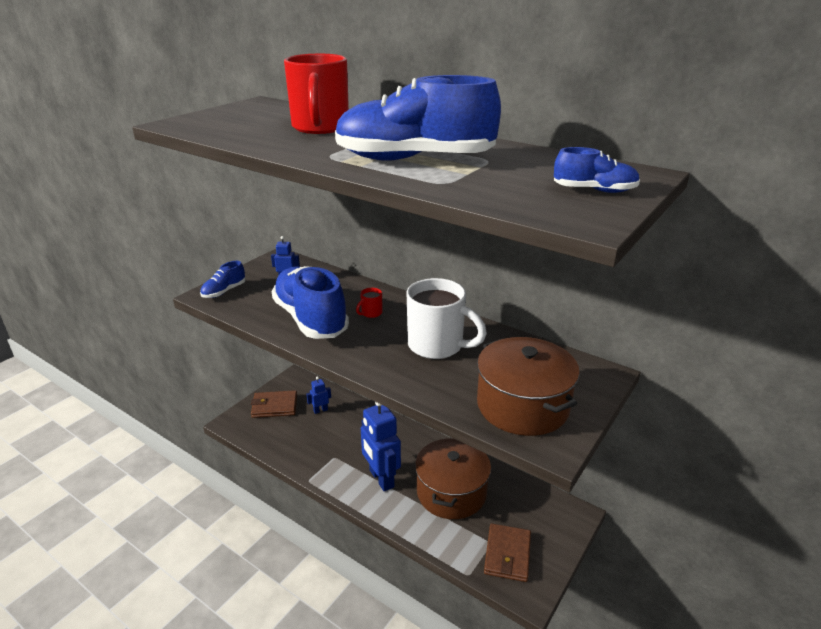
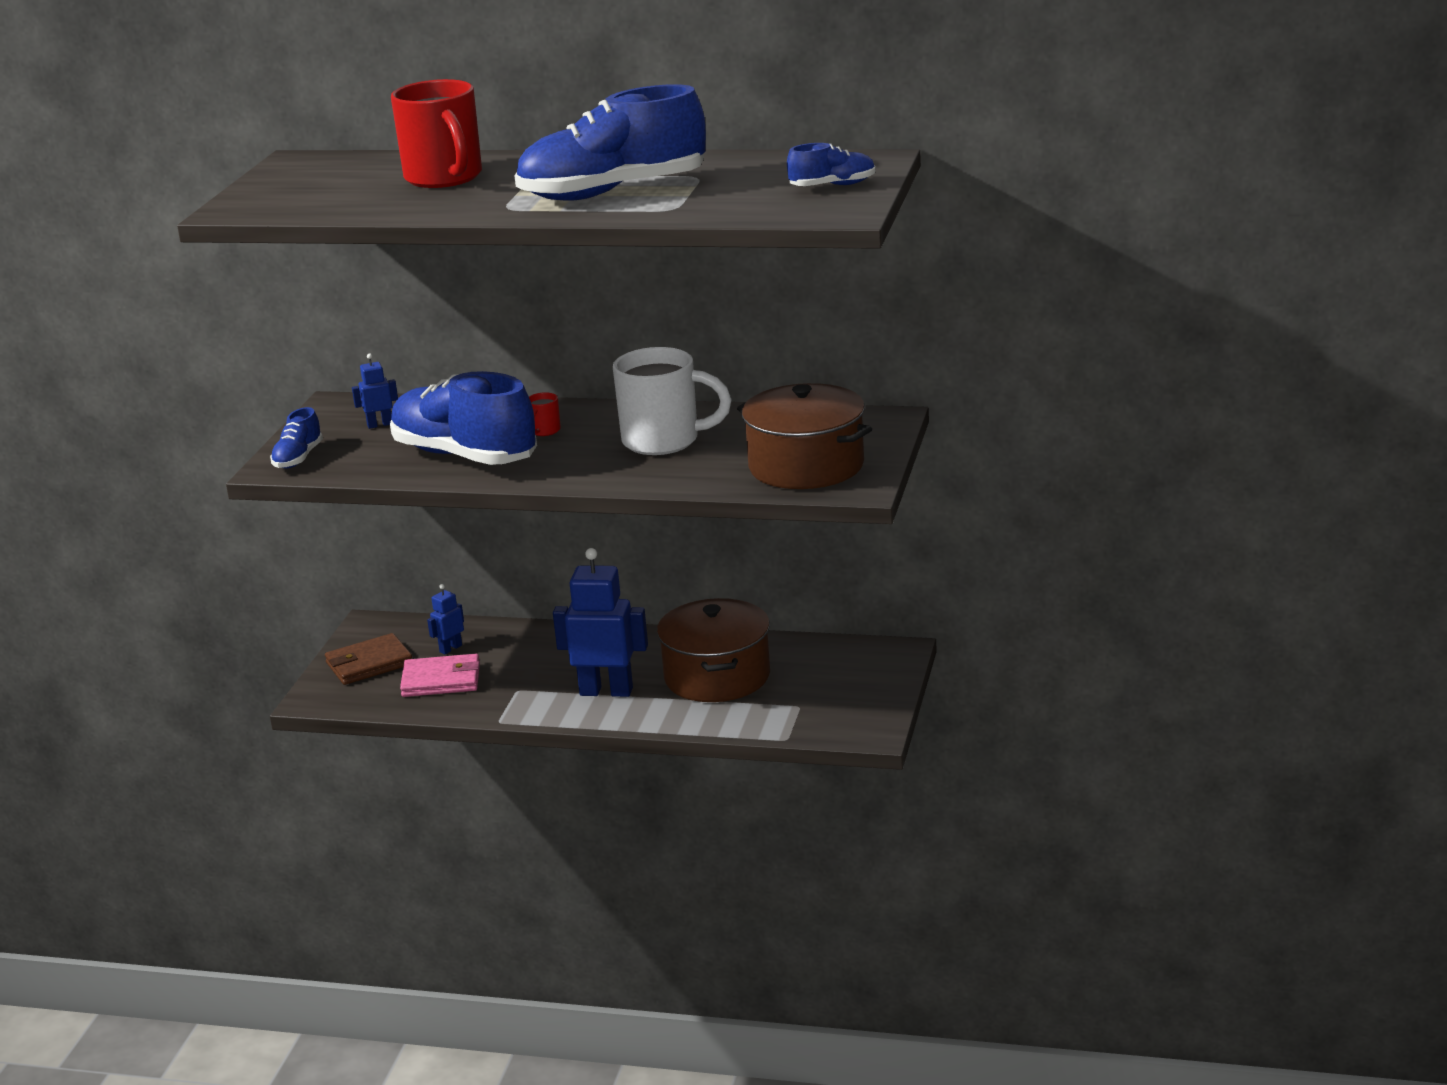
camera: 20 degrees left, 5 degrees down
(300, 433) = (441, 680): none -> pink wallet
(381, 479) = (606, 691): blue robot -> blue robot turned 150 degrees clockwise
(507, 554) = (826, 709): brown wallet -> none

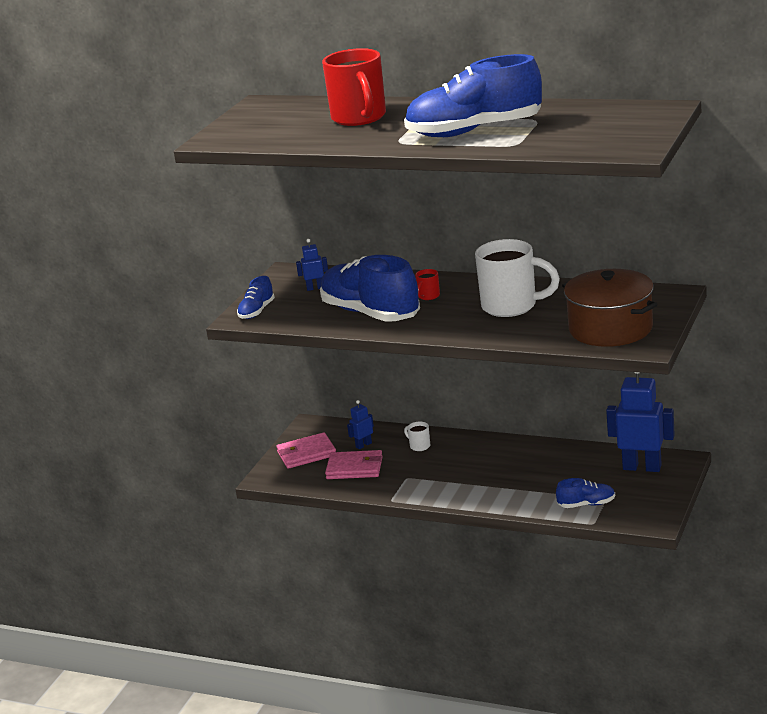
camera: 10 degrees right, 0 degrees up
(369, 664) = (306, 454): brown wallet -> pink wallet
(530, 647) = (419, 446): none -> white mug
(606, 691) = (469, 481): blue robot -> blue robot (642, 467)
(717, 677) = (548, 474): brown pot -> none
(832, 186) = (632, 129): blue shoe -> blue shoe (586, 504)

